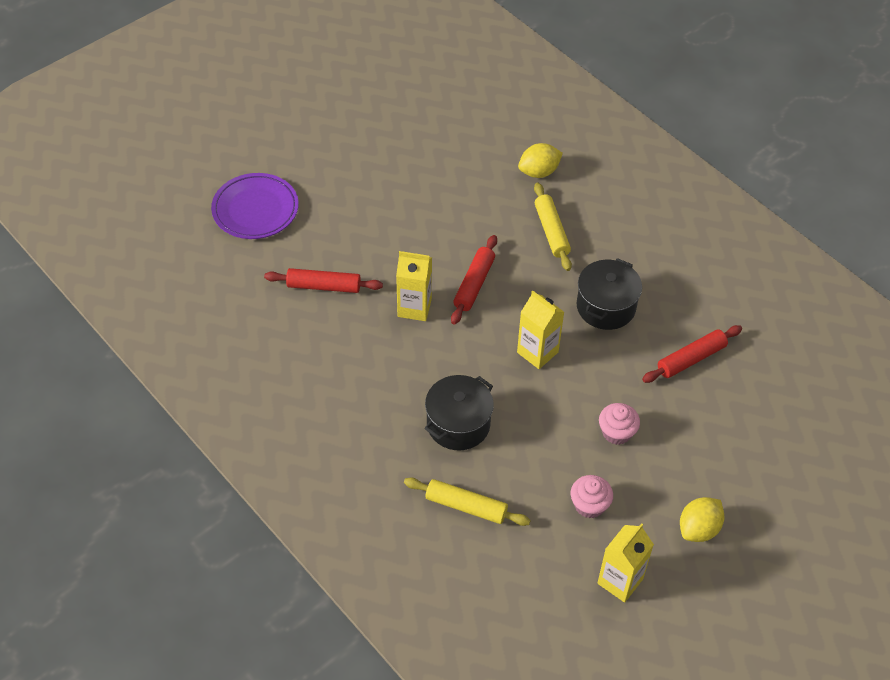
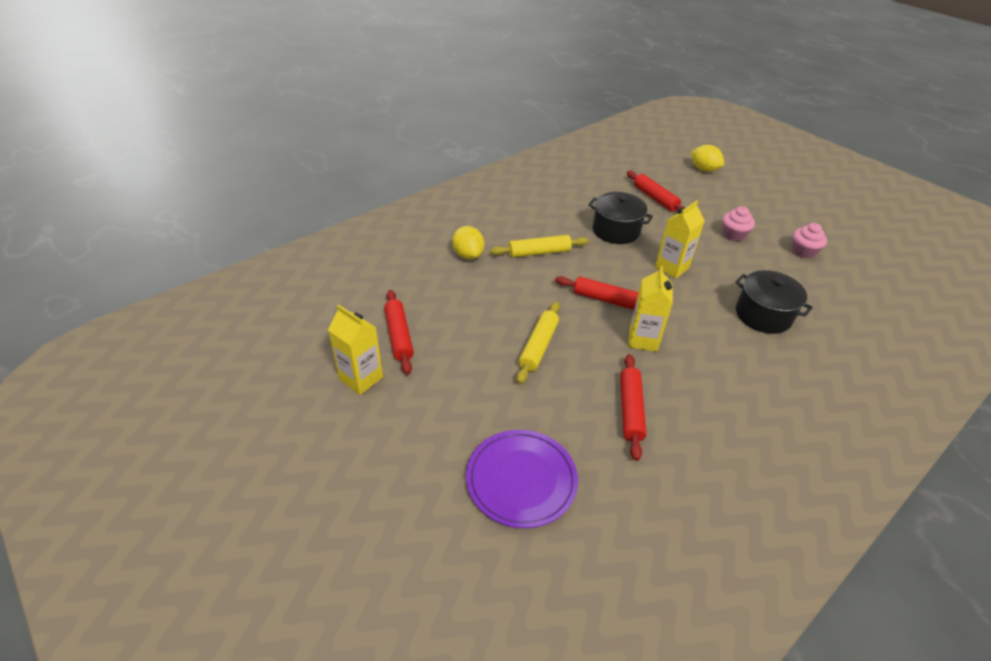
camera: 90 degrees left, 10 degrees down
(412, 128) = (399, 336): none -> red rolling pin
(466, 506) = (841, 313): yellow rolling pin -> yellow rolling pin (538, 346)
(620, 581) = (856, 243): yellow carton -> yellow carton (361, 378)
(698, 529) = (795, 208): yellow lemon -> yellow lemon (704, 169)

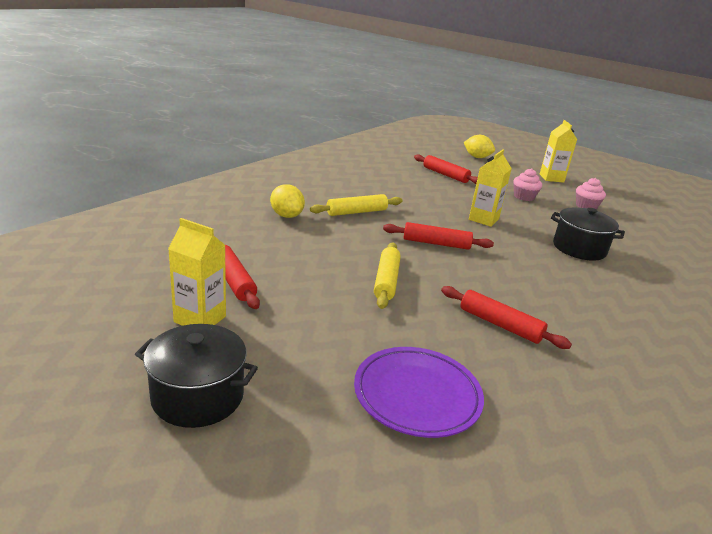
camera: 15 degrees left, 15 degrees down
(616, 231) = (421, 196): black pot -> black pot (197, 396)
(630, 410) = (499, 325): red rolling pin -> red rolling pin turned 45 degrees counterclockwise
(643, 339) = (484, 270): yellow carton -> yellow carton (551, 178)

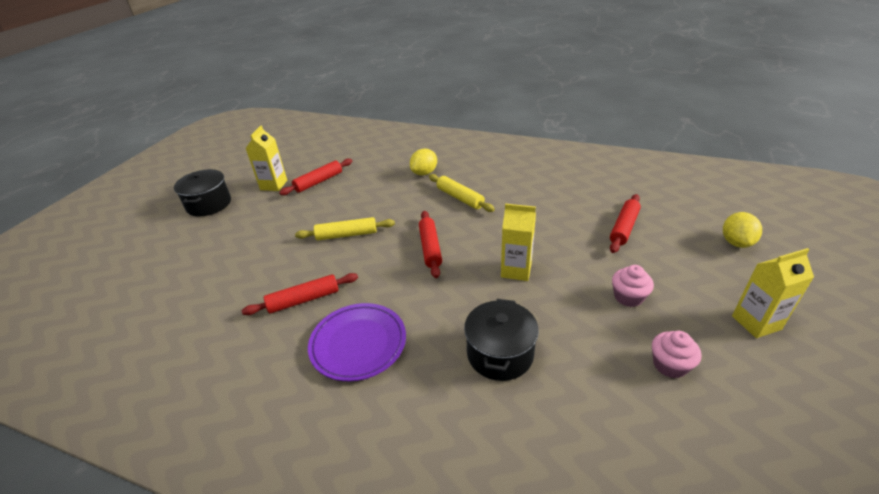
camera: 80 degrees right, 10 degrees up
(417, 395) = (213, 271): purple plate -> purple plate (358, 344)
(499, 325) = (304, 300): red rolling pin -> red rolling pin turned 45 degrees clockwise

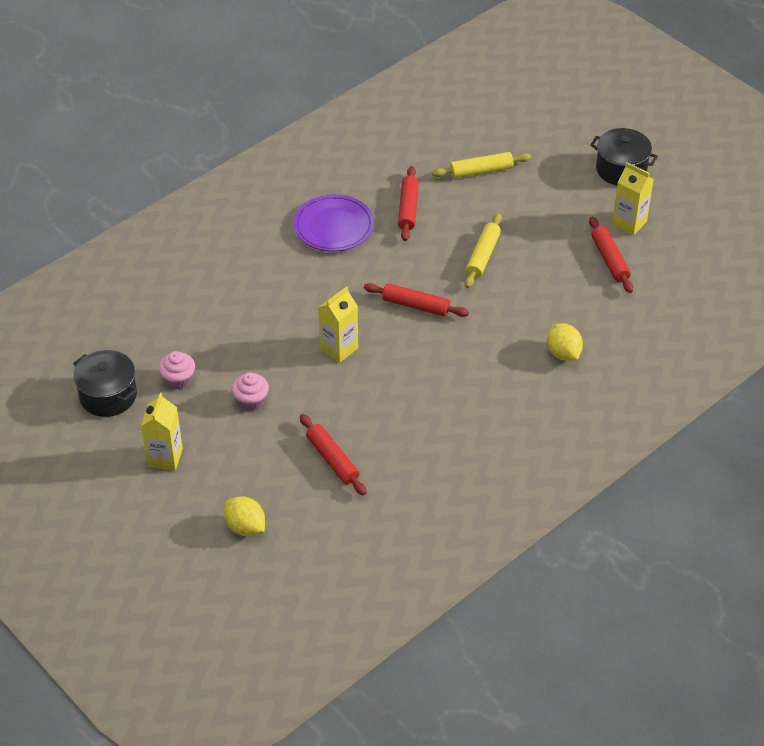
camera: 115 degrees right, 10 degrees up
(460, 198) = (485, 361): yellow rolling pin -> yellow rolling pin (481, 171)
(500, 354) = (262, 296): black pot -> black pot (108, 395)

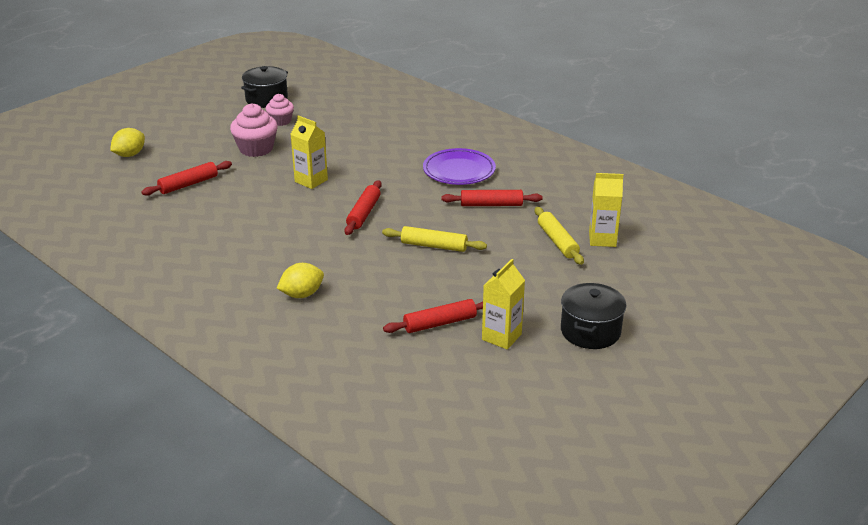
camera: 85 degrees right, 15 degrees down
(165, 457) = (204, 122): yellow carton -> yellow carton (602, 239)
(251, 400) = (256, 149): pink cupcake -> pink cupcake, size x1.58

